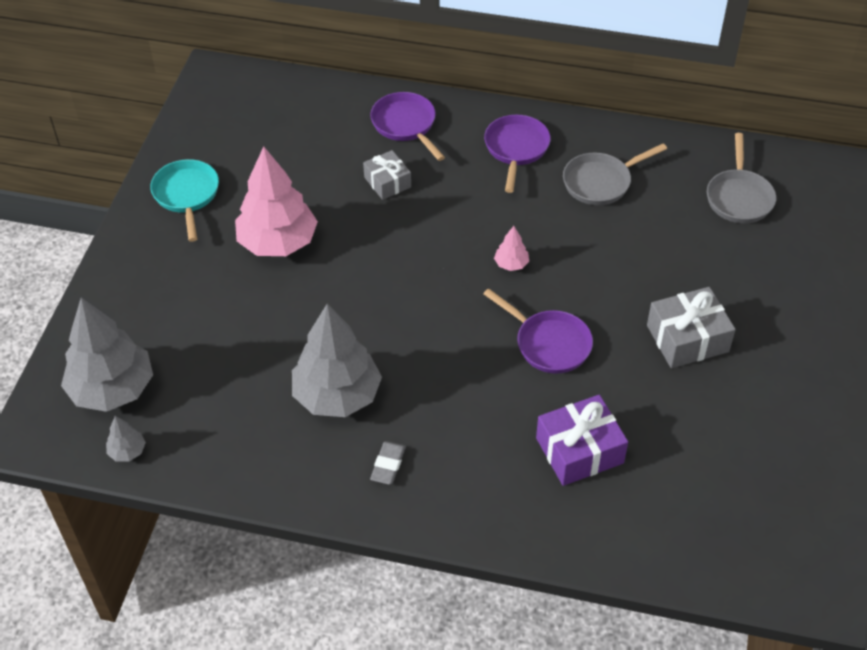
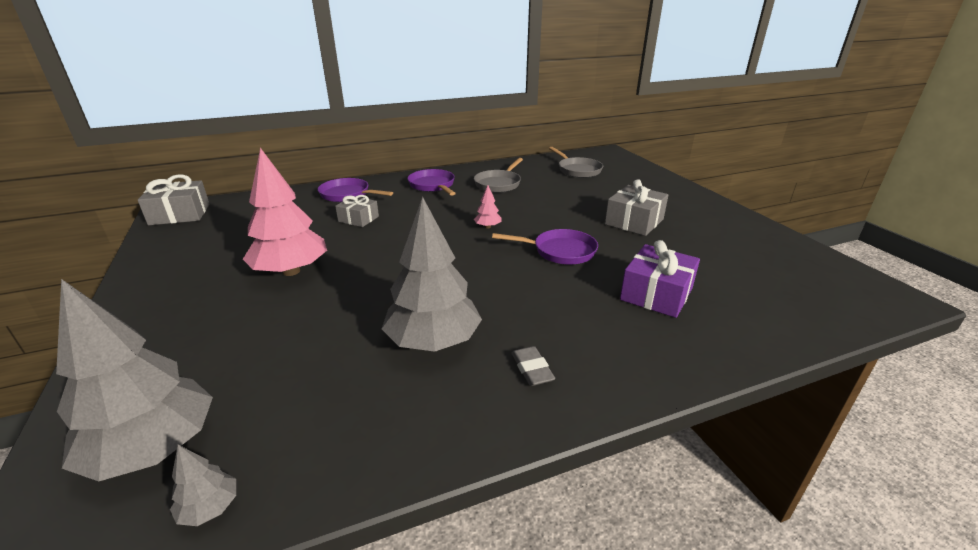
camera: 35 degrees left, 20 degrees down
(187, 195) = (178, 272): turquoise pan -> none
(221, 88) = (180, 214): none -> grey gift

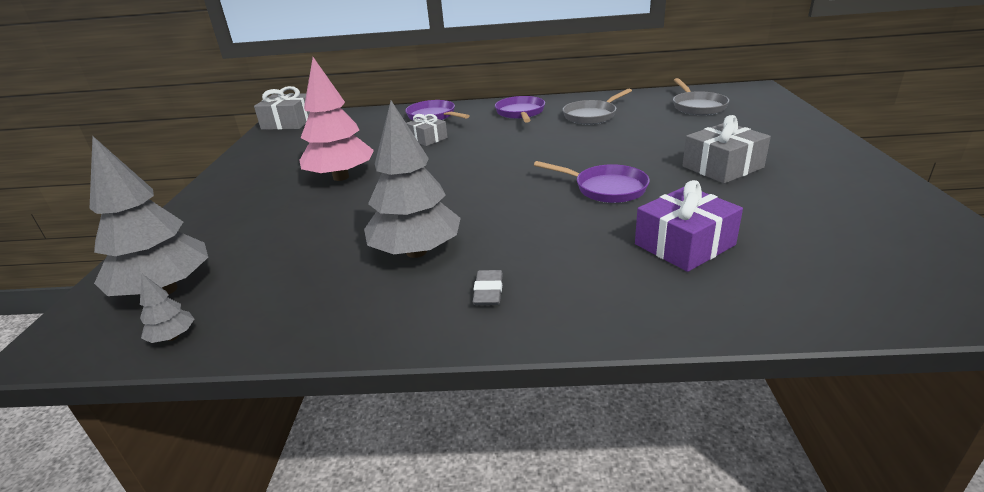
camera: 25 degrees right, 0 degrees up
(488, 227) = (546, 157): pink tree -> none

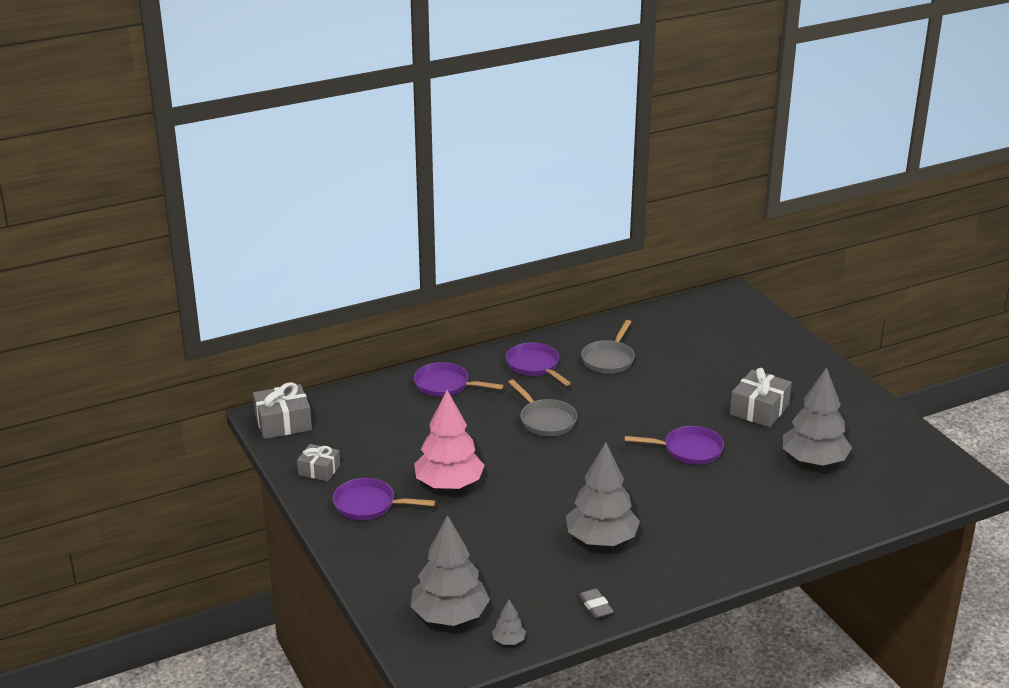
camera: 30 degrees left, 0 degrees up
(258, 180) = (369, 505): none -> purple pan
(427, 138) = (476, 420): grey gift -> grey gift (319, 470)
(488, 291) = (680, 555): grey eraser -> grey eraser (596, 606)
(684, 244) = (774, 490): purple gift -> none
(697, 106) = (696, 331): grey pan -> grey pan (545, 420)
(764, 224) = (814, 461): none -> grey tree

